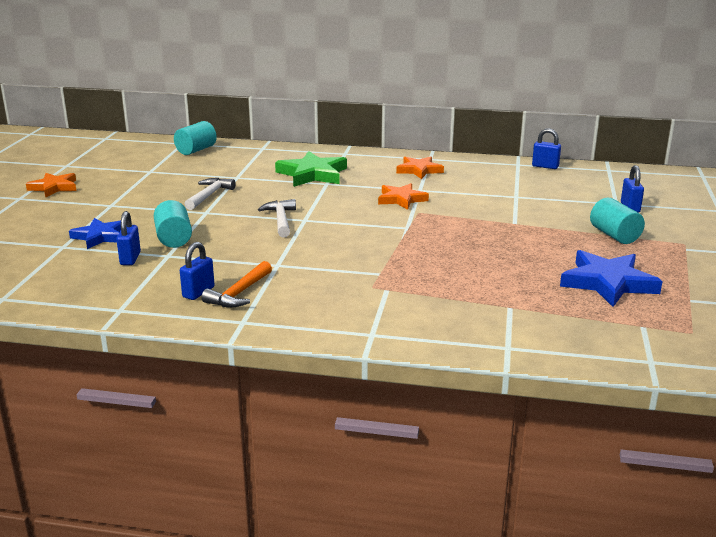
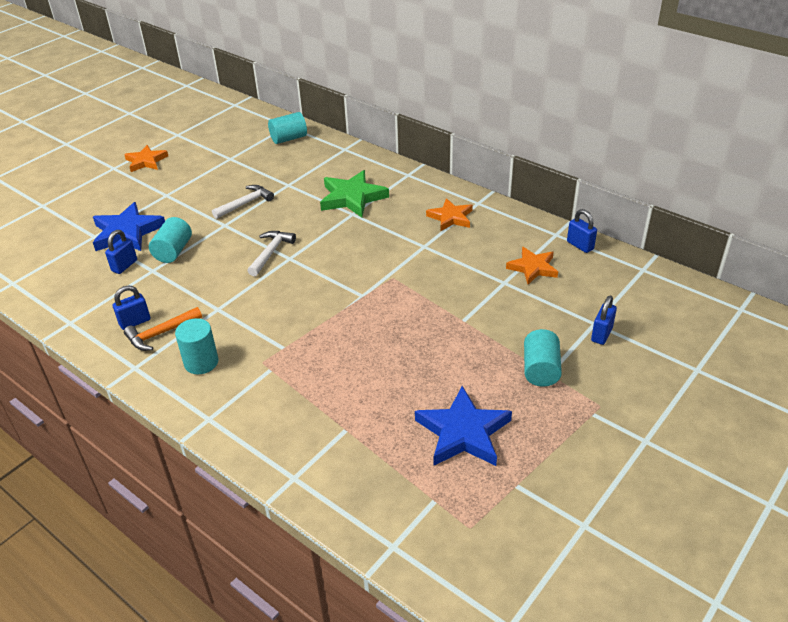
camera: 30 degrees right, 15 degrees up
(100, 236) = (127, 232): blue star -> blue star, size x1.53
(311, 301) = (201, 362): none -> turquoise cylinder
(401, 199) = (394, 255): orange star -> orange star (533, 268)

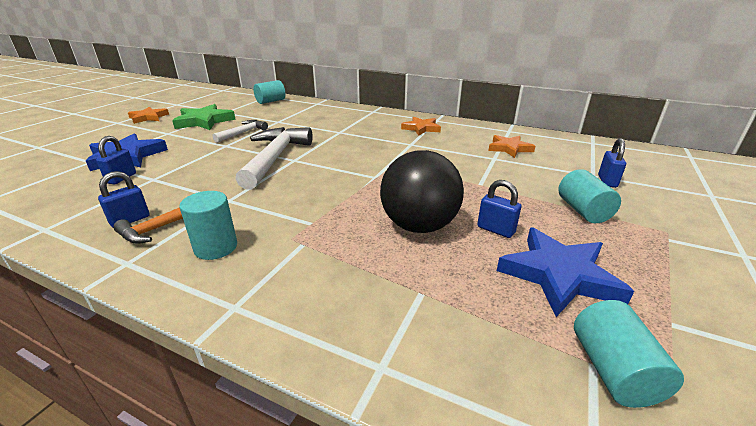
camera: 15 degrees left, 10 degrees down
(173, 251) = (176, 165): turquoise cylinder -> turquoise cylinder (613, 371)
(271, 253) = (275, 158): white hammer -> white hammer, size x1.85
(352, 197) = (335, 124): green star -> green star (204, 121)
(375, 365) = (419, 226): none -> black ball
(580, 245) = (533, 135): blue padlock -> blue padlock (495, 230)

